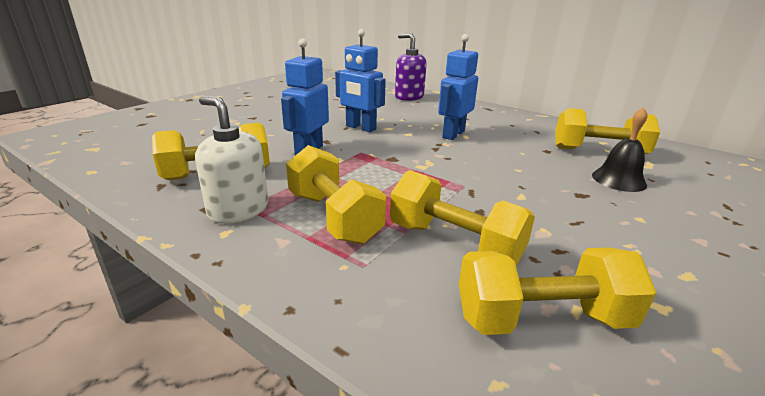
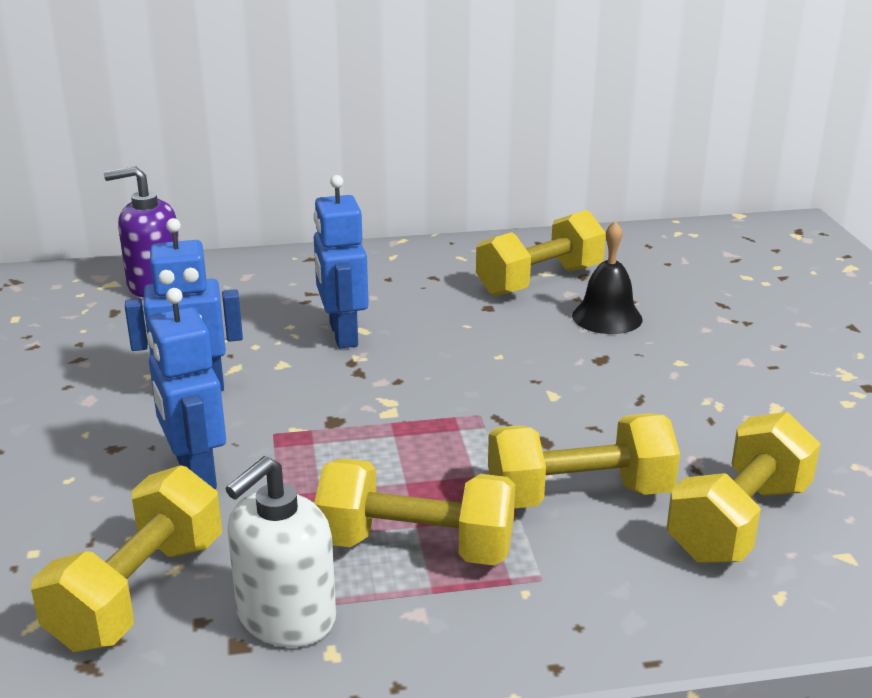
camera: 45 degrees left, 0 degrees up
(238, 210) = (285, 617): white soap dispenser -> white soap dispenser turned 45 degrees counterclockwise

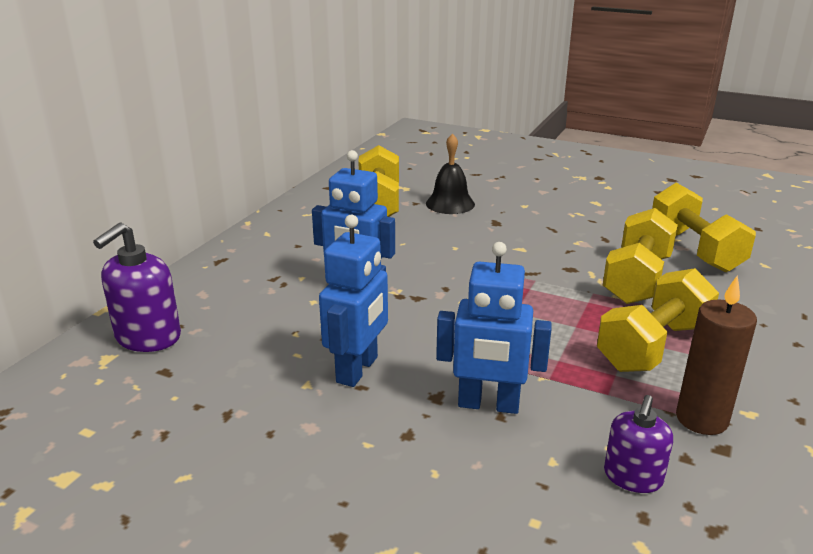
camera: 55 degrees left, 0 degrees up
(139, 592) = (632, 477): yellow dumbbell -> purple soap dispenser
(285, 617) = (701, 419): white soap dispenser -> brown candle

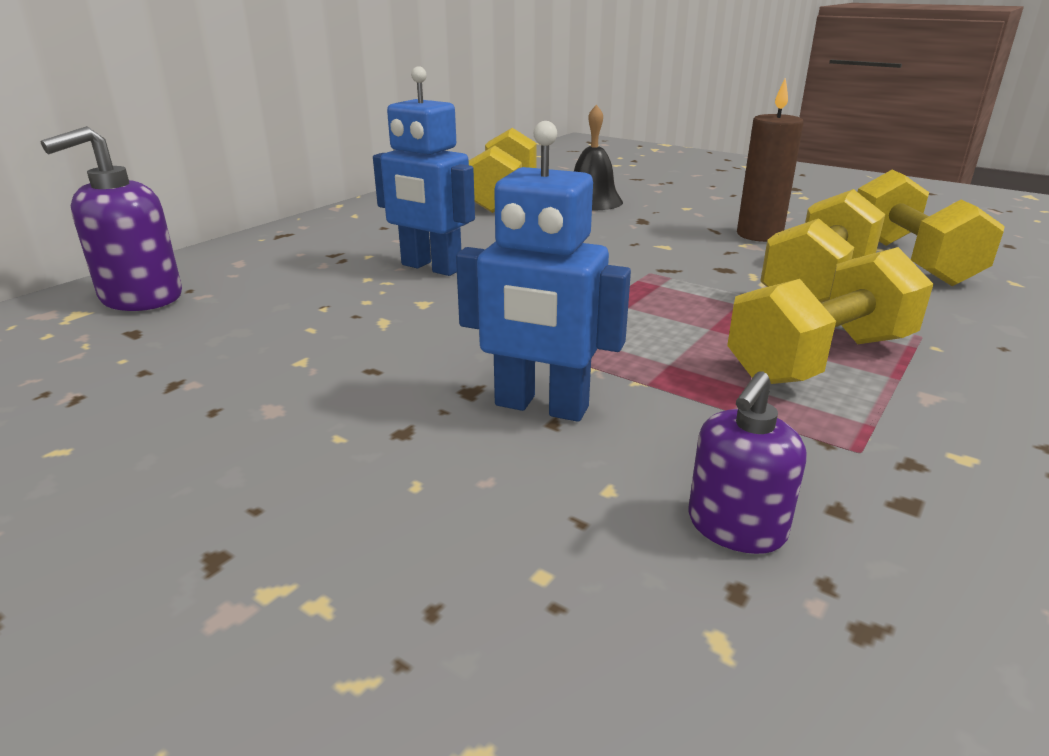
camera: 10 degrees right, 0 degrees up
(358, 370) = (379, 351): blue robot -> none
(701, 419) = (878, 457): brown candle -> brown candle (759, 235)

